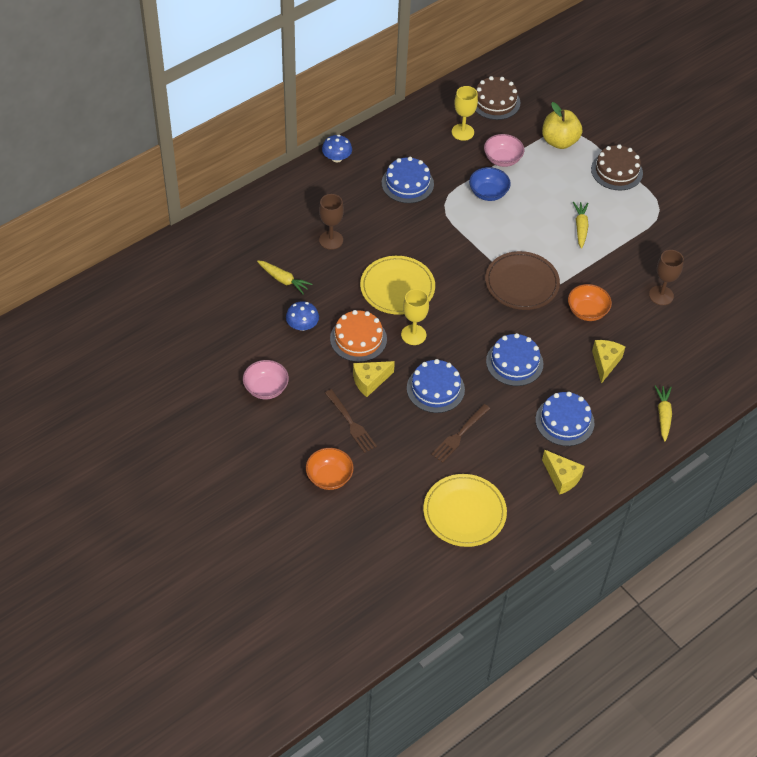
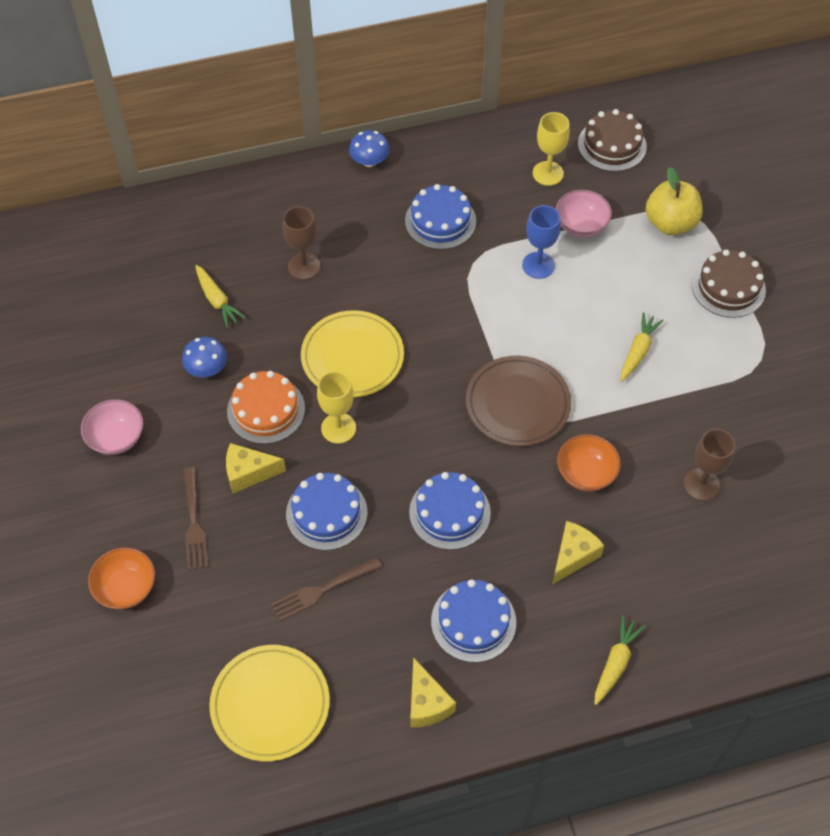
camera: 25 degrees right, 5 degrees up
(488, 193) = (538, 265): blue bowl -> blue goblet

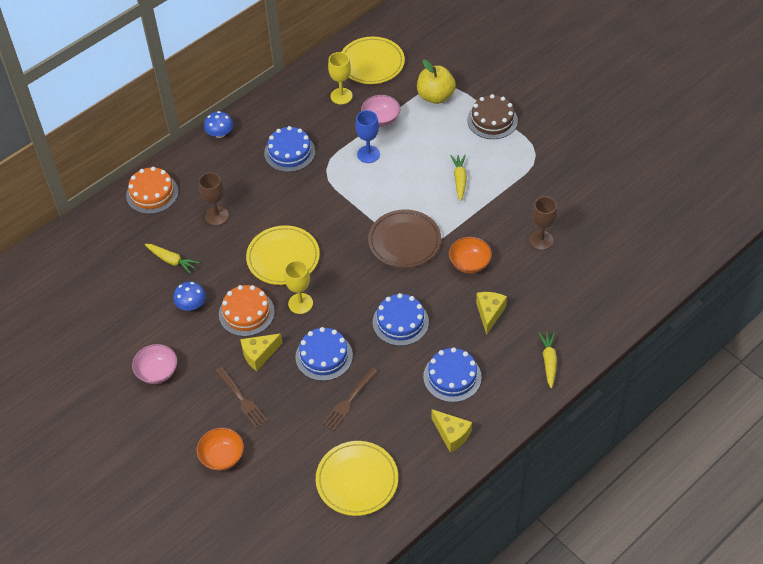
camera: 25 degrees left, 5 degrees down
(245, 204) = (152, 193): none -> orange cake
(612, 145) = (371, 63): brown cake -> yellow plate

